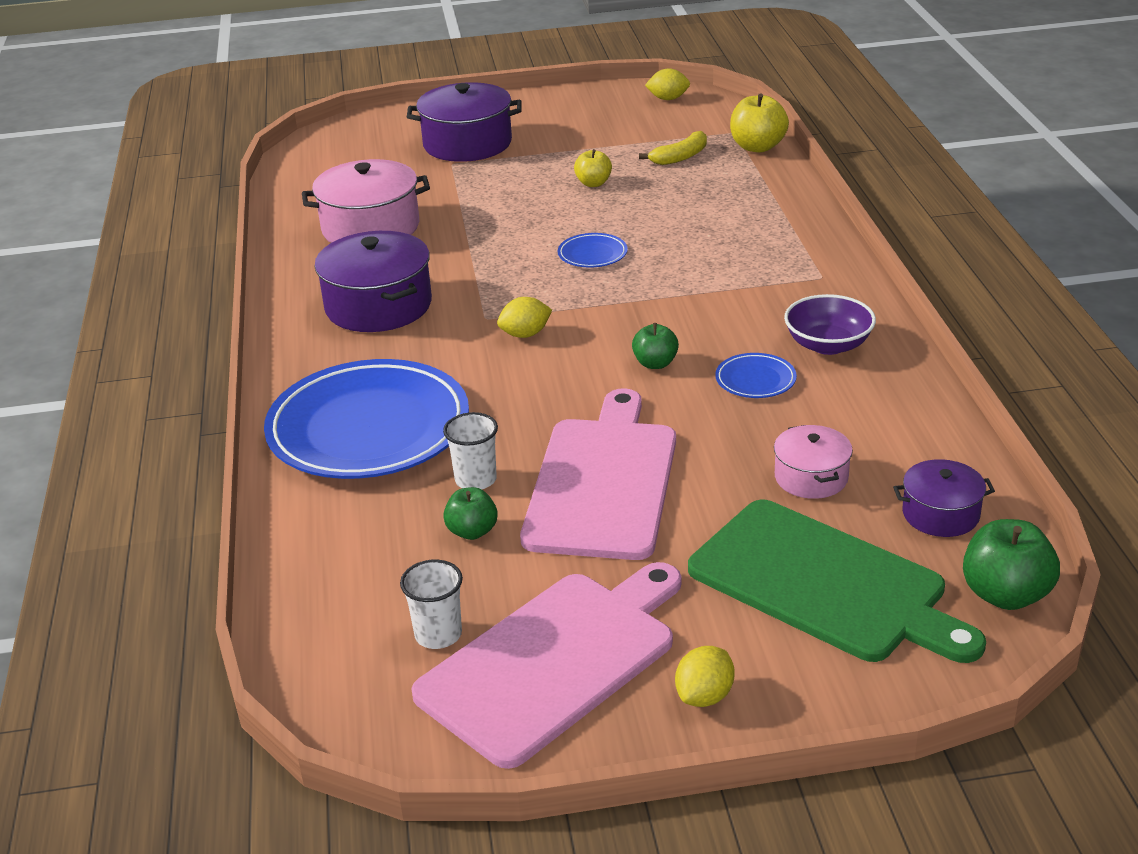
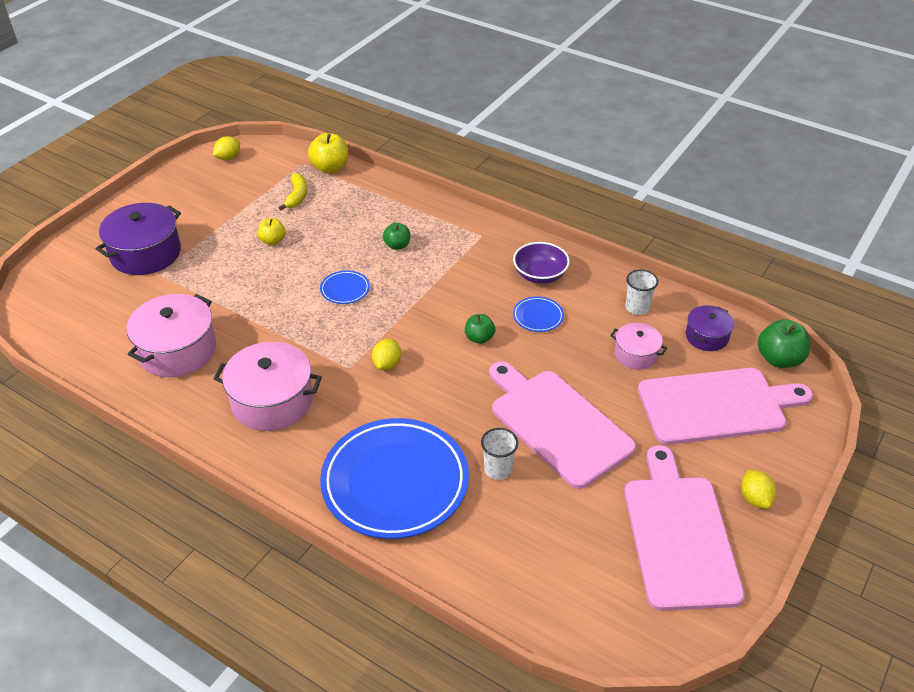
camera: 50 degrees left, 10 degrees up
(378, 306) = (272, 401): purple pot -> pink pot
(438, 634) = (614, 567): white cup -> white cup (637, 307)
(472, 531) = (542, 499): green apple -> green apple (397, 245)
(824, 584) = (717, 406): green cutting board -> pink cutting board

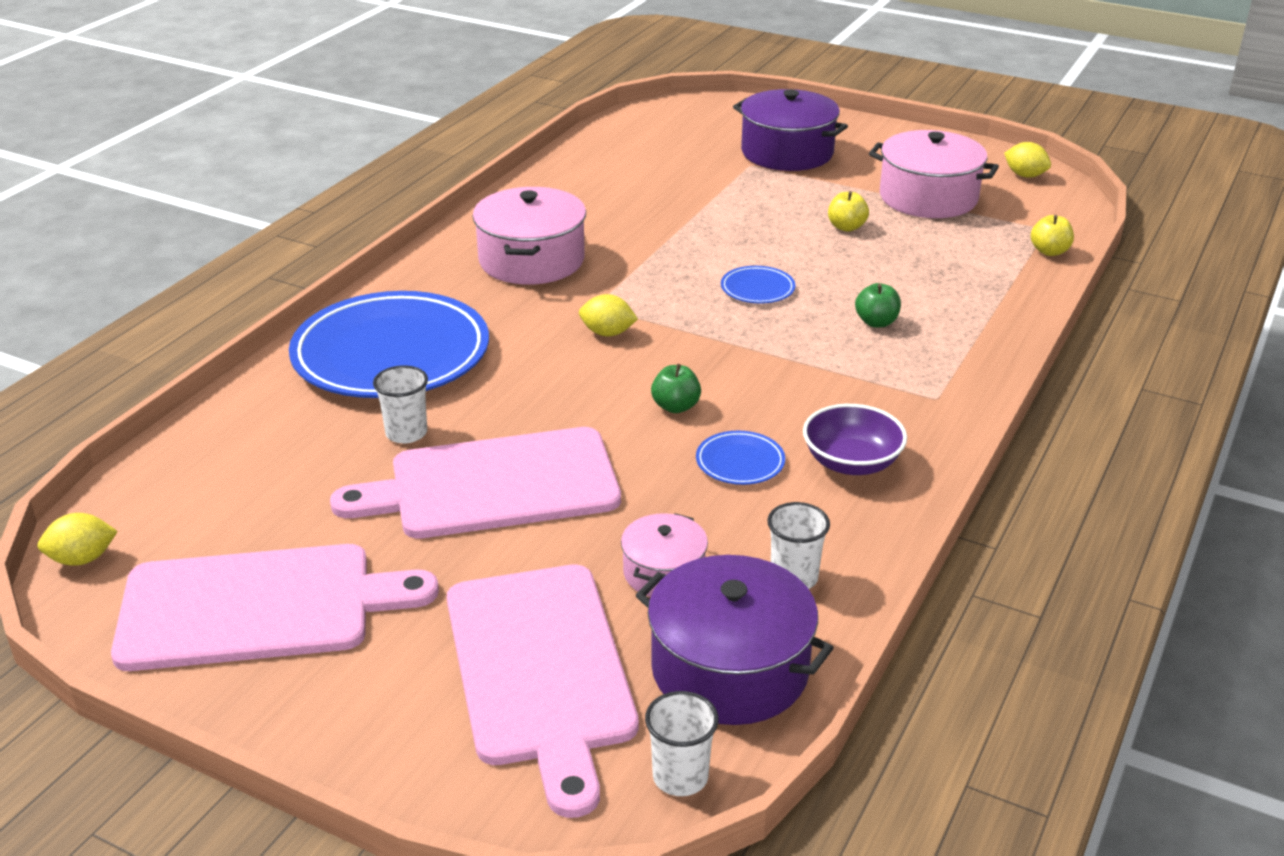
camera: 85 degrees right, 10 degrees down
(177, 350) = (614, 194): pink pot -> pink pot (928, 197)
(297, 196) = (960, 233): yellow banana -> none
(330, 168) = (1049, 251): yellow apple -> yellow apple, size x0.63
(557, 424) = (494, 485): pink cutting board -> pink cutting board turned 150 degrees counterclockwise
(706, 336) = (730, 669): purple pot -> purple pot, size x1.78
(755, 498) = (318, 703): yellow lemon -> yellow lemon (82, 559)
(779, 359) = (680, 777): green apple -> white cup

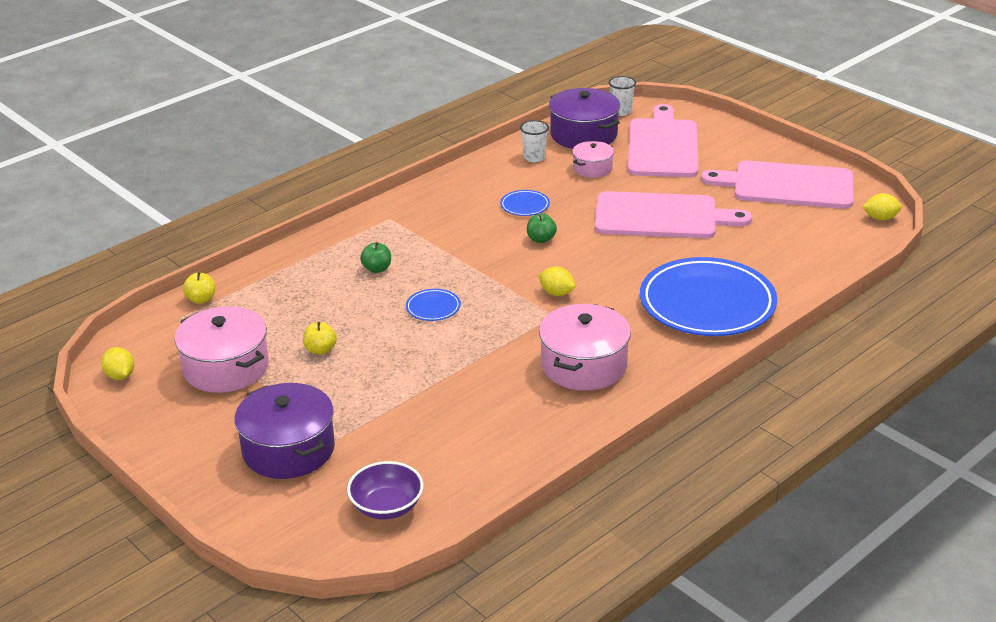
camera: 160 degrees left, 0 degrees up
(406, 433) = (705, 251): white cup -> none
(851, 462) = (467, 196): purple bowl -> purple bowl (387, 506)

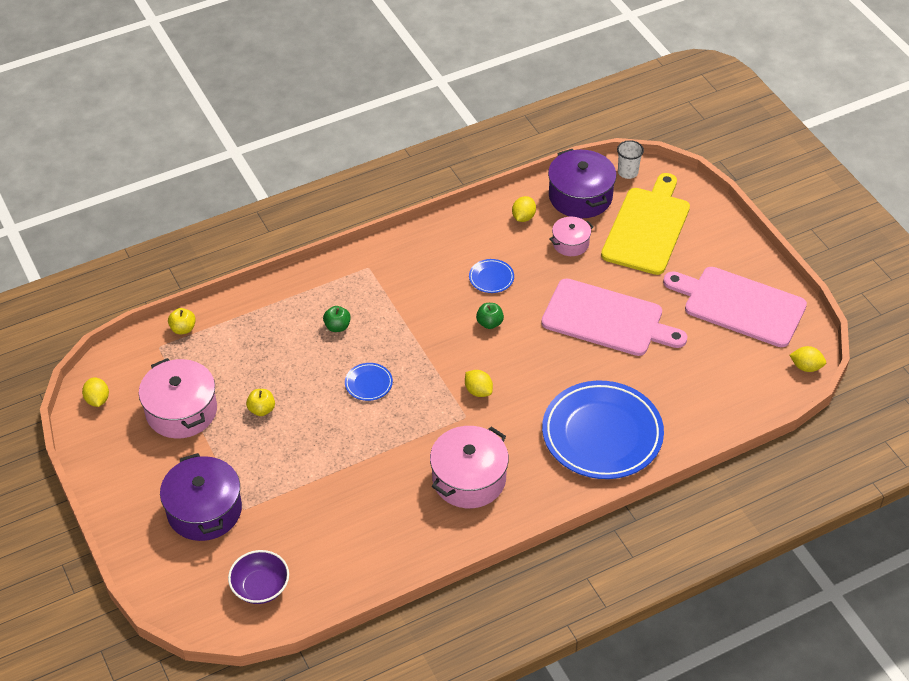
camera: 15 degrees right, 15 degrees up
(534, 157) = (523, 217): white cup -> yellow lemon
(663, 146) = (647, 227): pink cutting board -> yellow cutting board

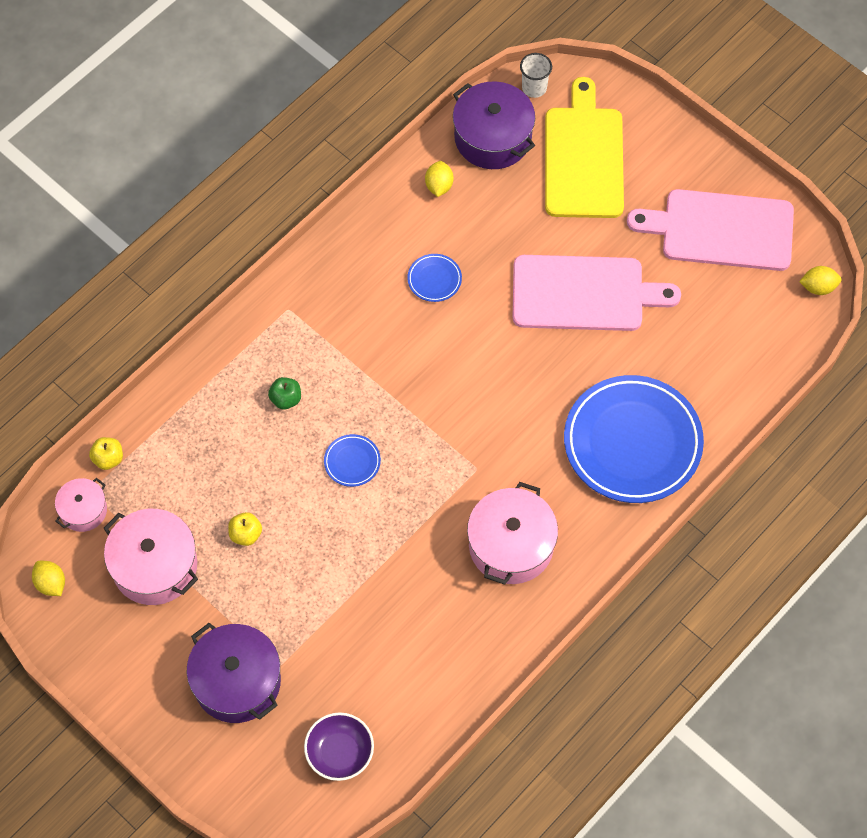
camera: 20 degrees left, 15 degrees up
(478, 391) = (478, 432): yellow lemon -> none
(489, 323) = (456, 340): green apple -> none
(570, 243) = (505, 205): pink pot -> pink pot (83, 510)

